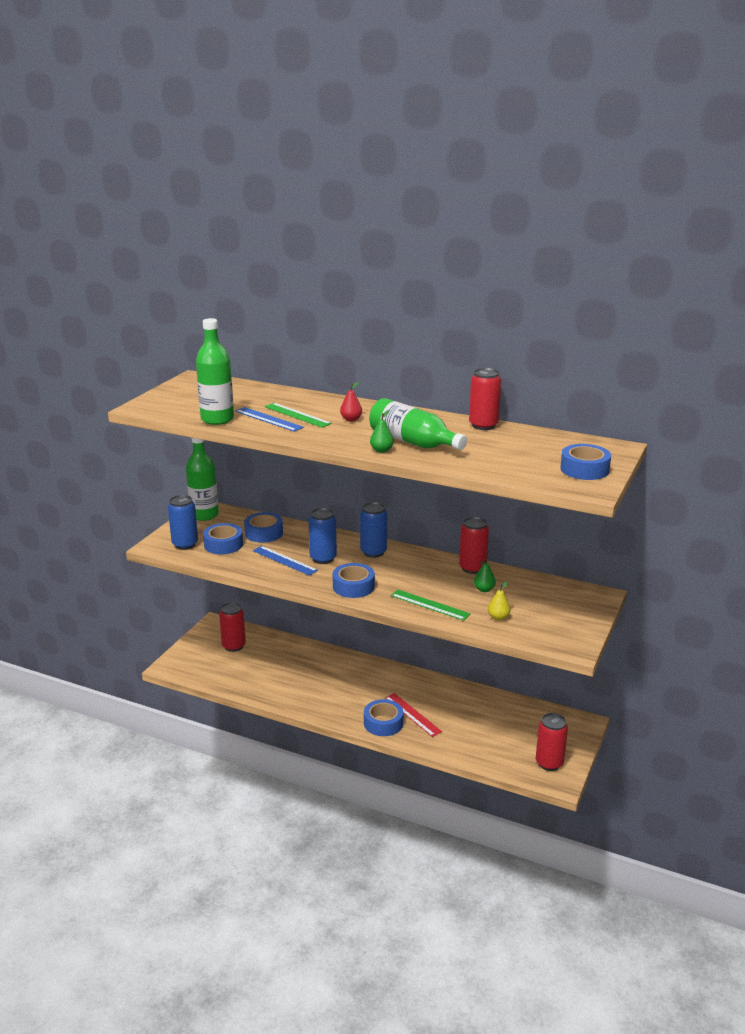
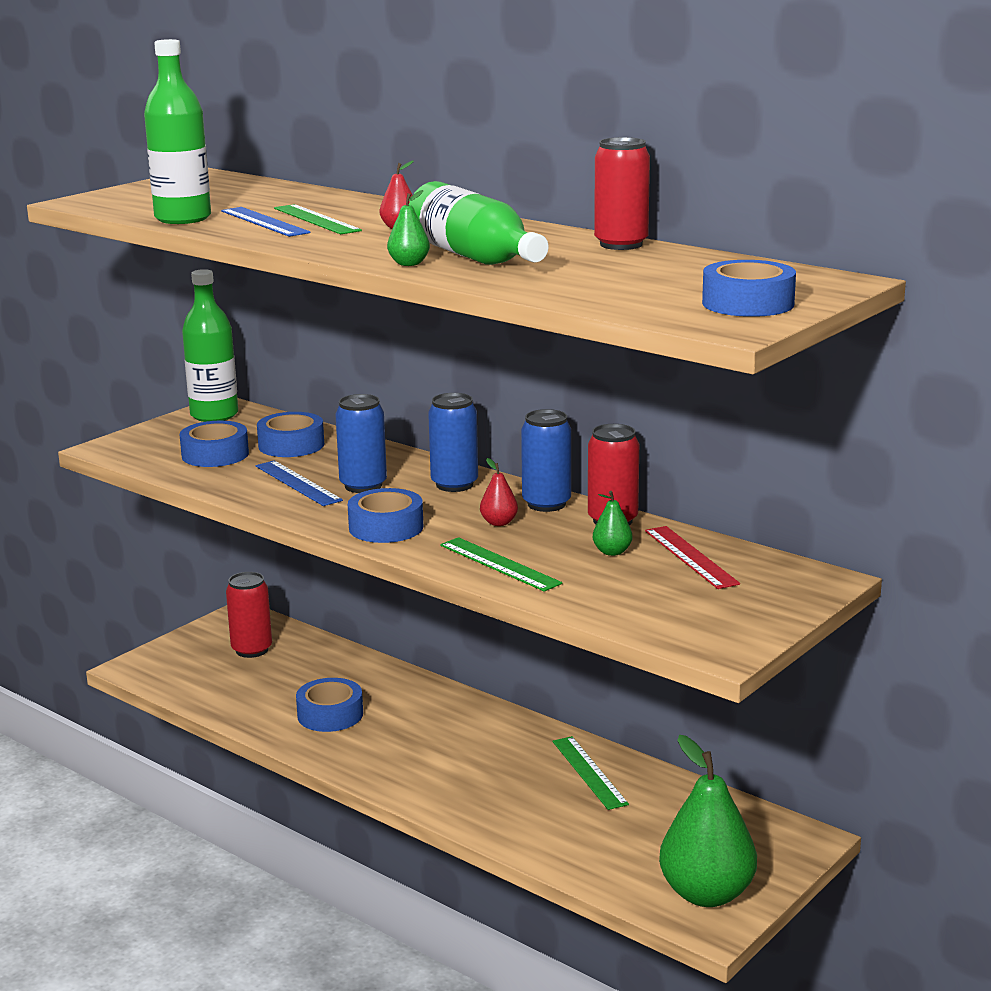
camera: 15 degrees right, 5 degrees down
(185, 544) = (155, 449): blue can -> blue can (546, 504)
(383, 723) = (438, 791): blue tape -> blue tape (330, 714)
(412, 714) = (496, 785): red ruler -> red ruler (690, 557)
(413, 576) = (499, 523): none -> red pear
(457, 699) = (589, 772): none -> green ruler
(498, 617) = (610, 593): yellow pear -> none
(549, 763) = (706, 894): red can -> green pear

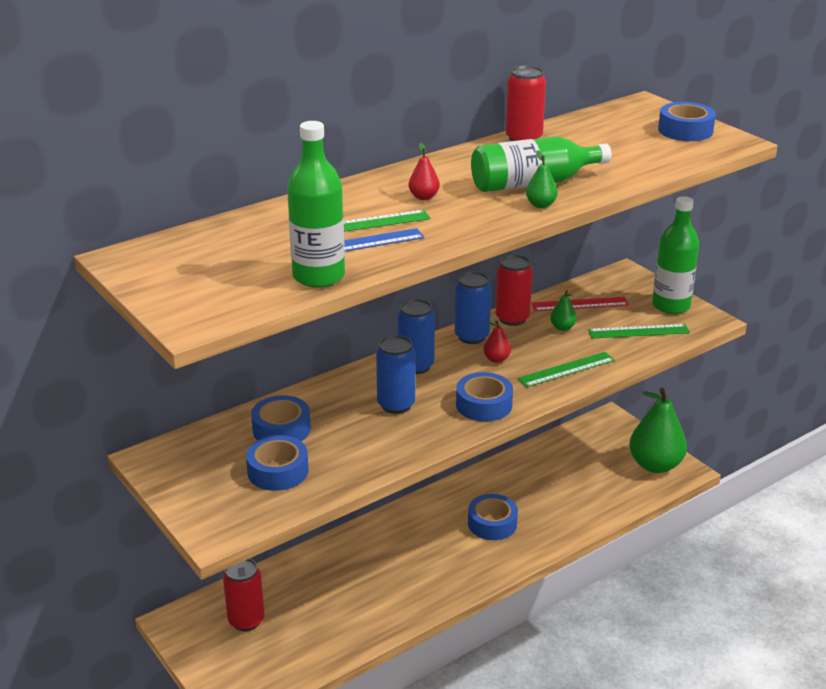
camera: 75 degrees left, 10 degrees up
(214, 415) = (170, 464): green bottle -> green bottle (671, 305)
(298, 483) = (372, 434): blue ruler -> none
(330, 714) = (381, 587): blue tape -> blue tape (492, 523)
(589, 772) = (512, 480): green ruler -> green ruler (638, 331)

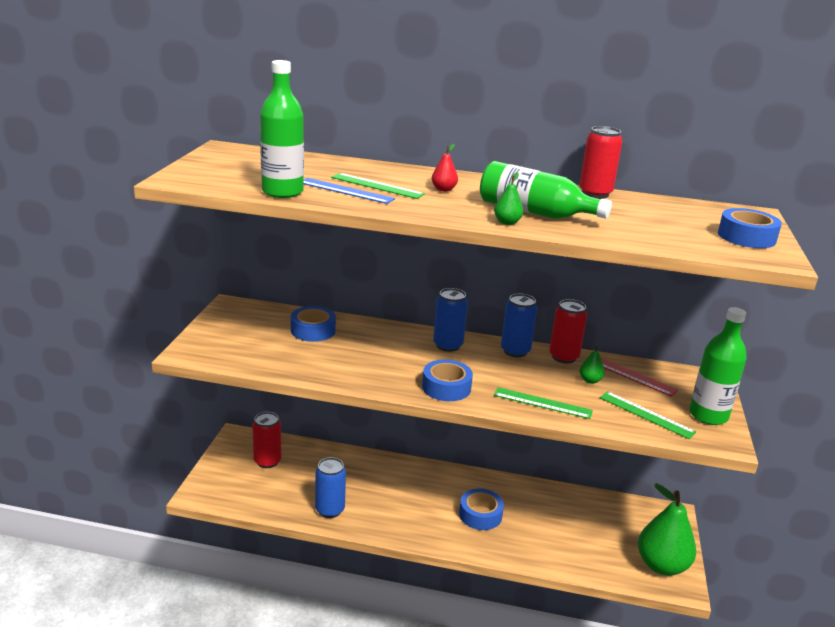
camera: 45 degrees right, 5 degrees down
(278, 471) = (271, 346): blue tape -> none
(396, 405) = (395, 356): blue can -> blue can (330, 510)
(496, 359) = (506, 370): red pear -> none

